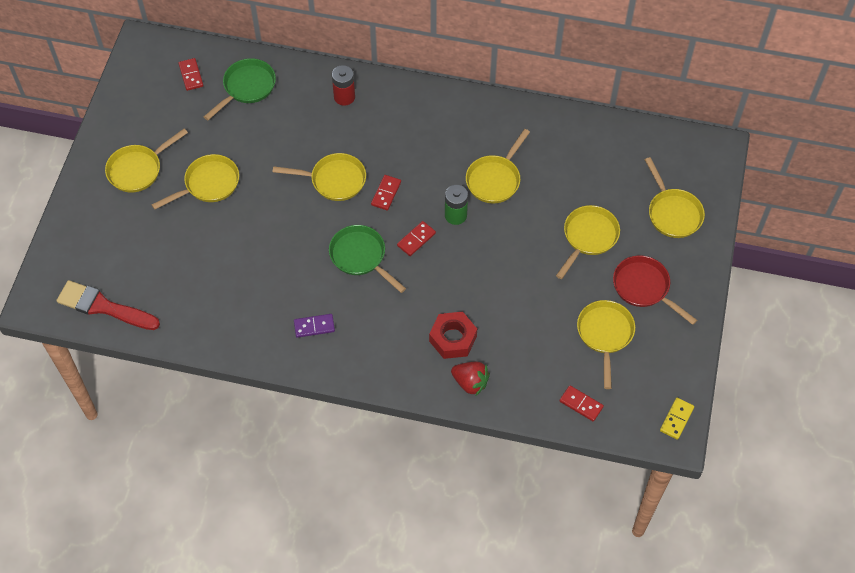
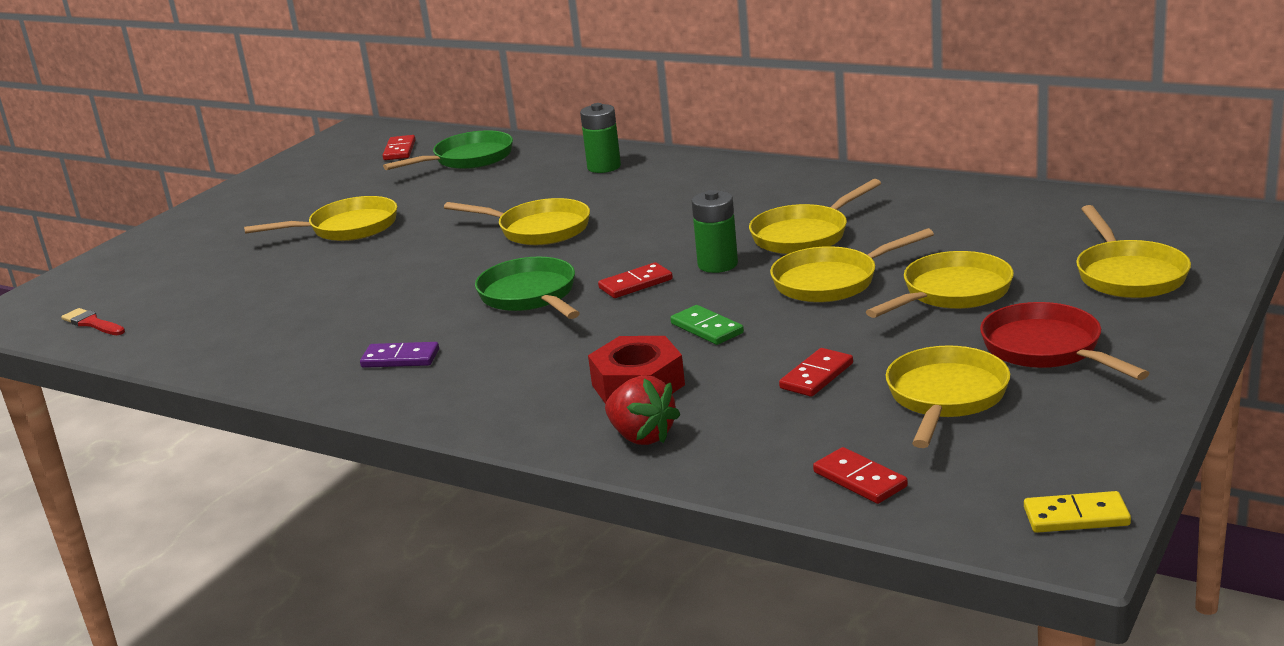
camera: 20 degrees right, 35 degrees down
(103, 307) = (92, 323): red brush -> red brush, size x0.49
(138, 169) = (260, 215): yellow pan -> yellow pan (831, 281)
(344, 97) = (604, 167): red battery -> green battery
(386, 193) = (613, 242): red domino -> red domino (817, 376)
(471, 282) = (707, 328): none -> green domino
(676, 419) = (1076, 517): yellow domino -> yellow domino turned 45 degrees clockwise

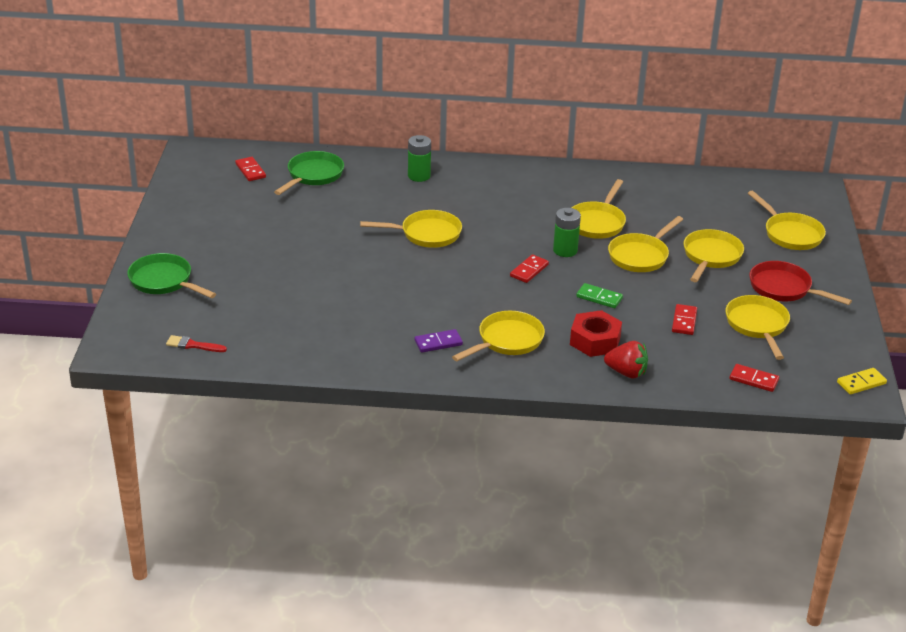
camera: 30 degrees left, 10 degrees up
(348, 228) = (290, 245): yellow pan -> yellow pan (507, 341)
(530, 296) = (473, 287): green pan -> green pan (164, 281)

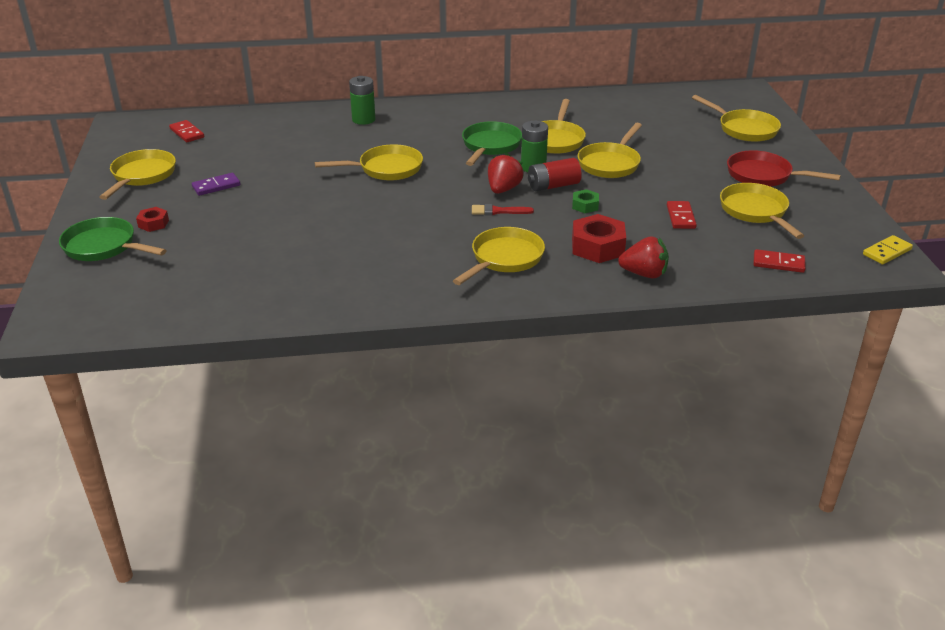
camera: 10 degrees left, 0 degrees up
(193, 345) = (146, 309): red brush -> red brush (498, 211)
(208, 264) = (153, 223): none -> red nut
(313, 175) = (254, 130): green pan -> green pan (490, 146)
(438, 343) = (430, 270): purple domino -> purple domino (216, 186)
(529, 270) = (503, 189): red domino -> red strawberry
(577, 273) = (553, 186): none -> red battery
(599, 297) = (585, 205): green domino -> green nut
(711, 257) = (679, 156): yellow pan -> yellow pan (142, 176)

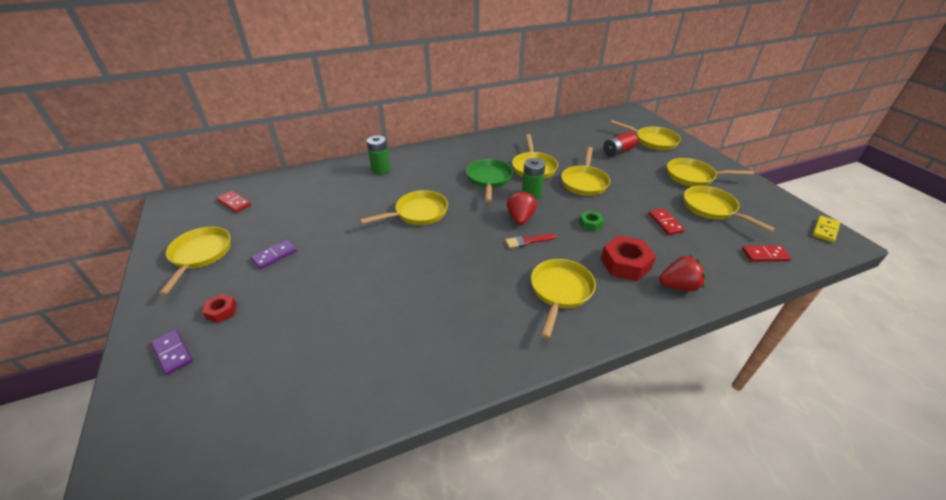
camera: 15 degrees left, 5 degrees up
(104, 247) = (173, 353): green pan -> purple domino
(553, 186) = (556, 209): red battery -> red battery (618, 151)
(763, 176) = (693, 177): red pan -> yellow pan

